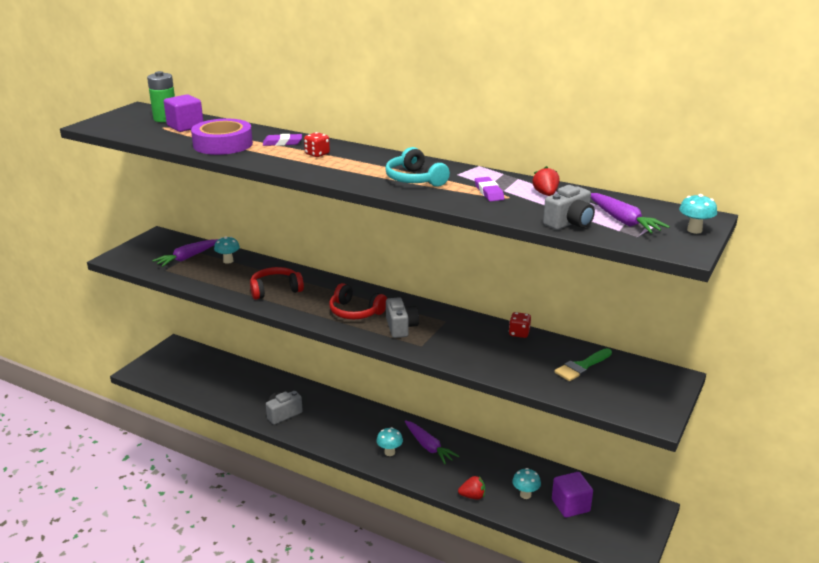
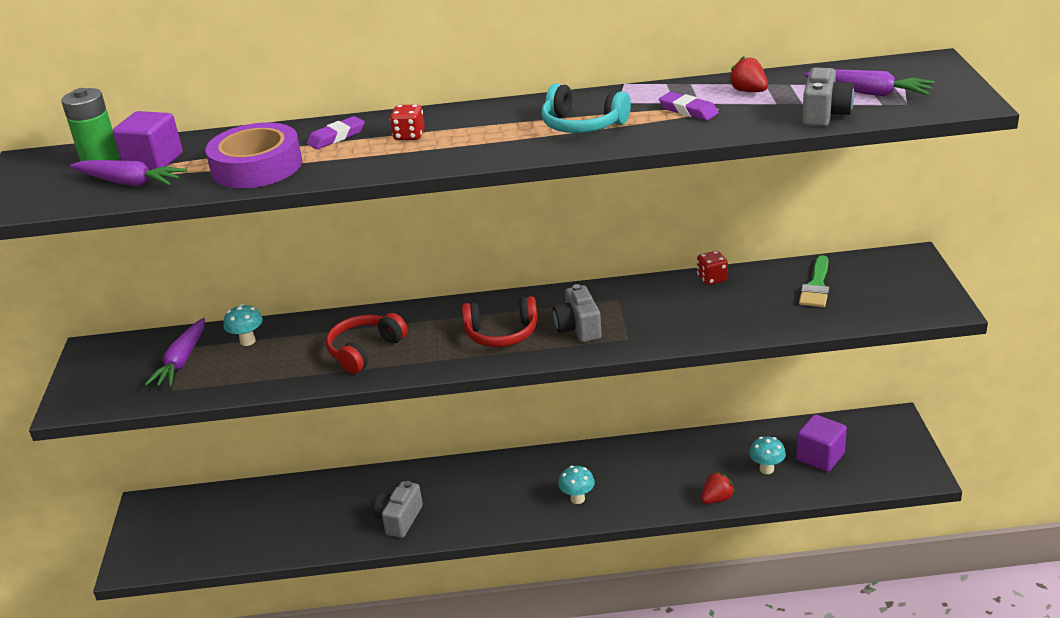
camera: 30 degrees left, 5 degrees up
(401, 327) = (578, 328): grey camera -> grey camera turned 150 degrees counterclockwise
(428, 447) = (613, 470): purple carrot -> purple carrot (129, 182)
(694, 230) = (945, 78): turquoise mushroom -> none

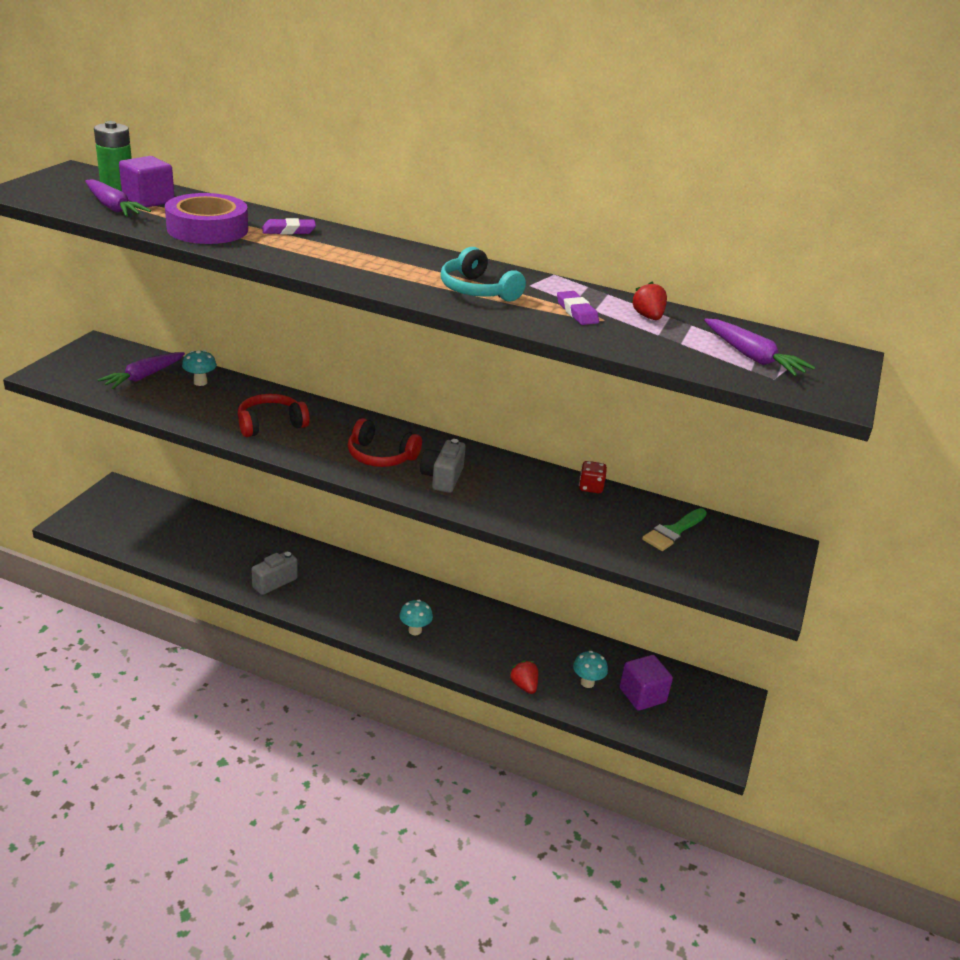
camera: 20 degrees right, 0 degrees up
(409, 136) = (340, 249): red dice -> none
(717, 499) = (524, 686): red strawberry -> red strawberry turned 105 degrees counterclockwise
(824, 114) = (688, 358): grey camera -> none

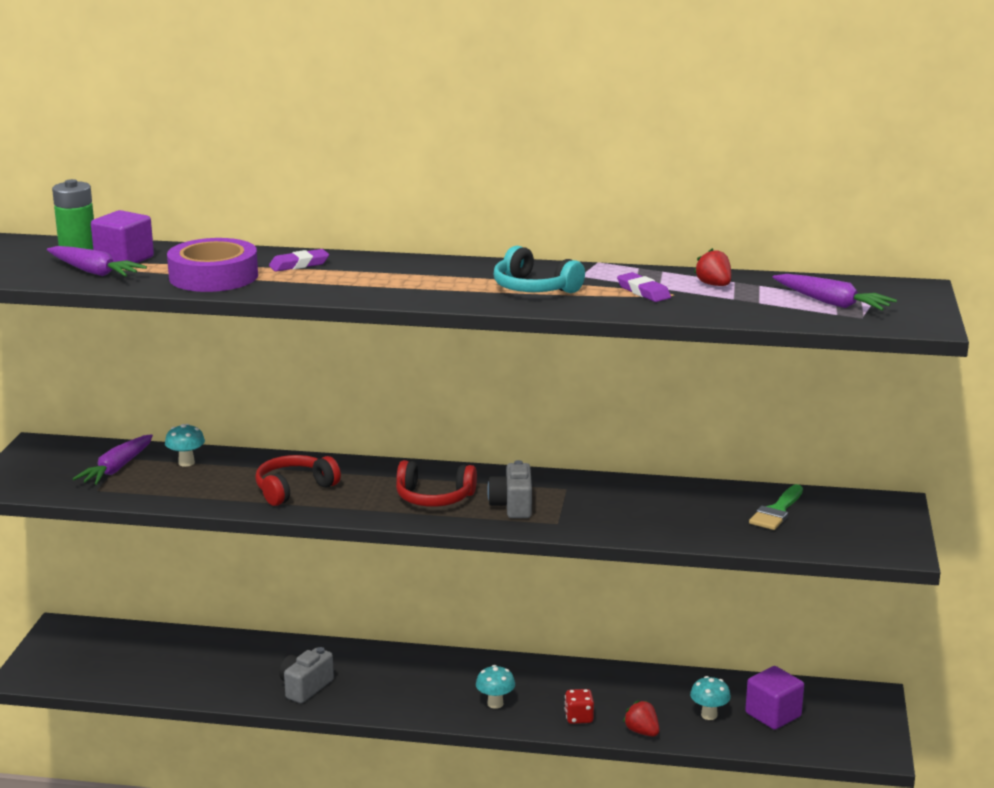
camera: 10 degrees left, 10 degrees down
(590, 487) = (672, 487): red dice -> red dice (579, 717)

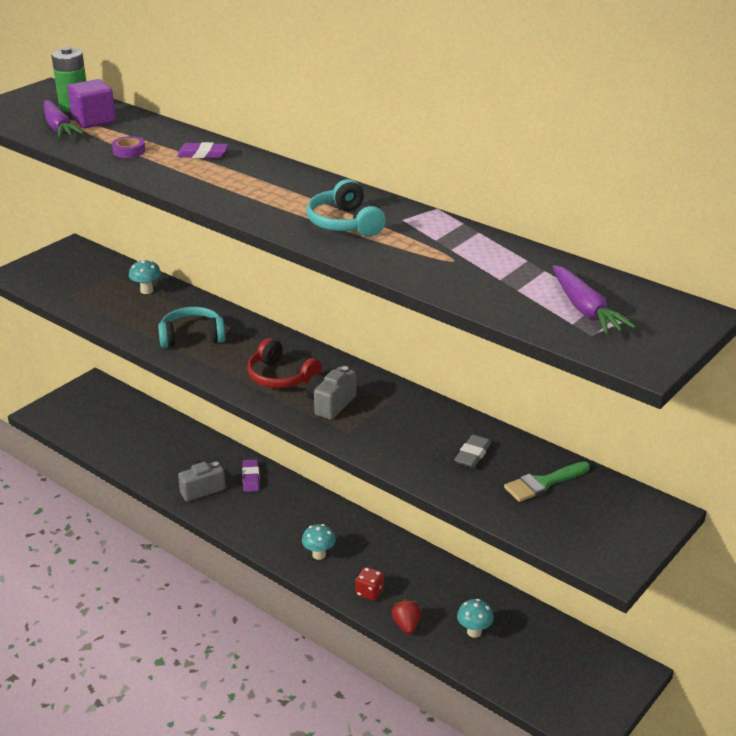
camera: 30 degrees right, 10 degrees up
(117, 468) = (98, 282): purple carrot -> none
(213, 276) = (129, 151): purple tape -> purple tape, size x0.43
(294, 489) = (192, 336): red headphones -> turquoise headphones
(643, 292) = (430, 250): purple eraser -> purple eraser (251, 478)
(692, 508) = (473, 454): none -> grey eraser
(714, 285) = (503, 259): red strawberry -> none
(773, 715) = (528, 653): purple cube -> none

